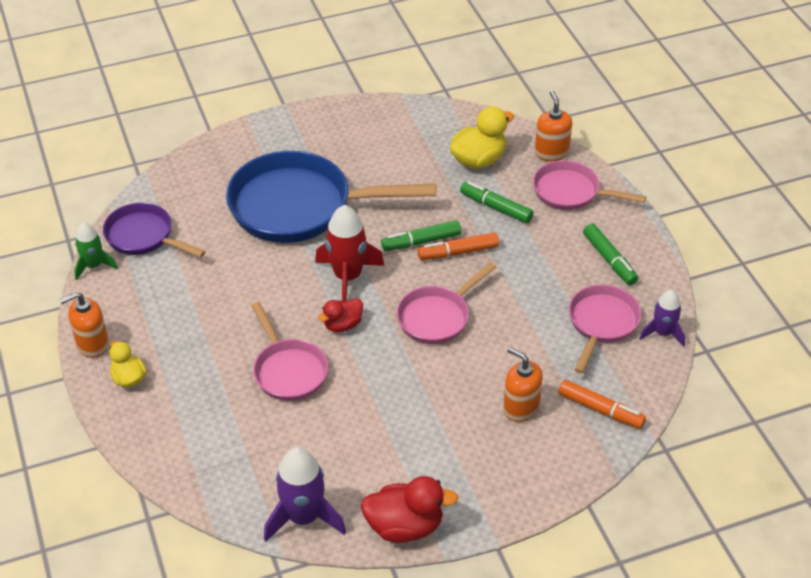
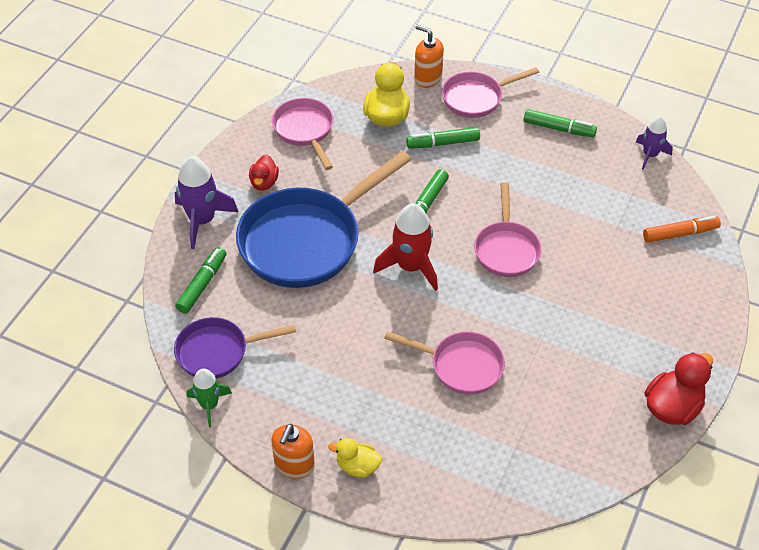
camera: 45 degrees left, 5 degrees up
(192, 186) = (202, 284): none -> green marker
(303, 517) = (607, 457): purple rocket -> purple rocket (202, 220)
(342, 325) = (453, 304): red duck -> red duck (264, 183)
(458, 252) = (460, 193): orange marker -> none
(520, 408) = (635, 270): orange soap dispenser -> none
(601, 324) = (609, 176): pink pan -> pink pan (305, 130)

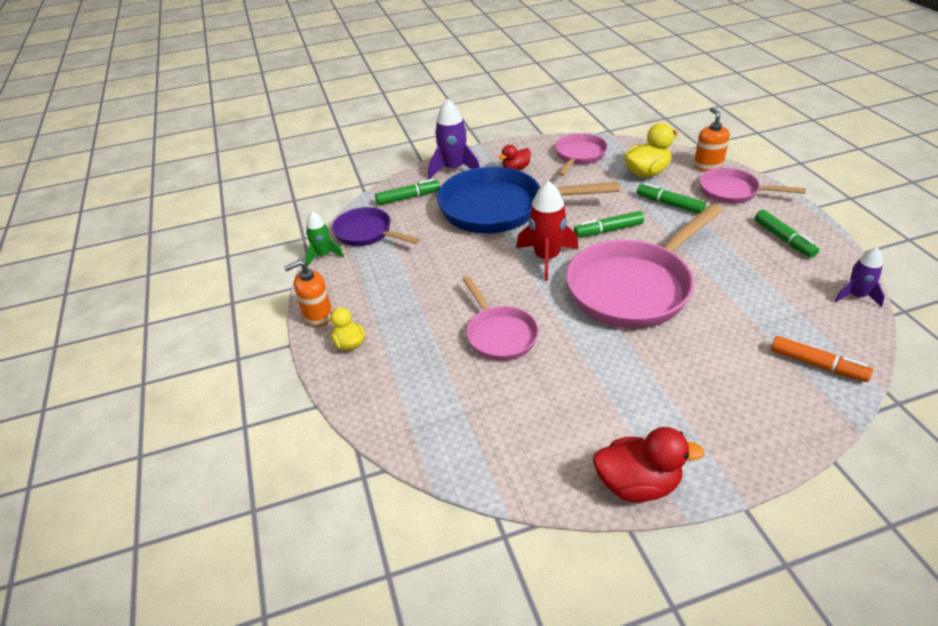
camera: 50 degrees right, 10 degrees down
(506, 249) = (634, 287): pink pan -> pink pan, size x1.82

